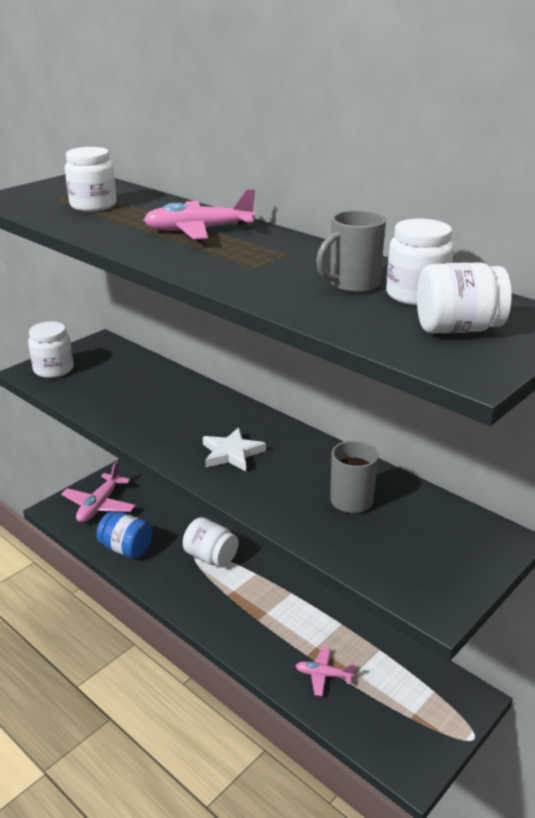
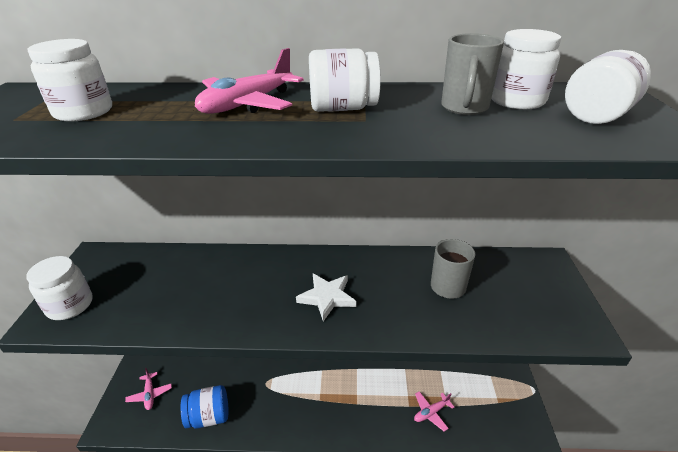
camera: 40 degrees left, 5 degrees up
(99, 505) = (150, 394): pink plane -> pink plane, size x0.59
(211, 557) = (280, 379): white jar -> white jar (343, 108)

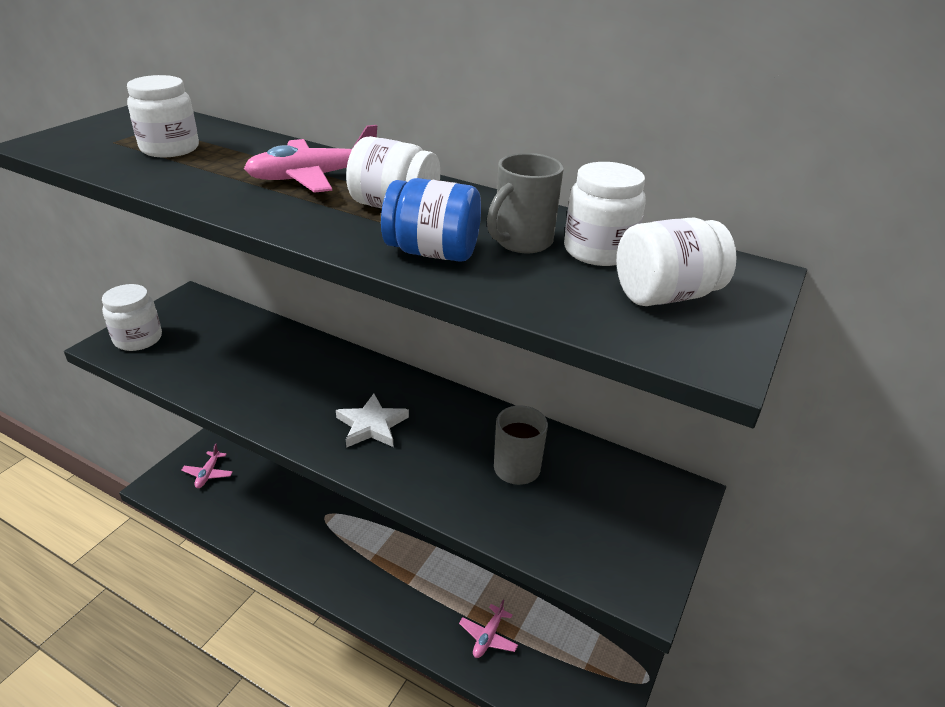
camera: 25 degrees right, 0 degrees up
(209, 416) = (248, 522): blue jar -> blue jar (432, 252)
(431, 412) = (488, 636): pink plane -> pink plane turned 60 degrees counterclockwise

